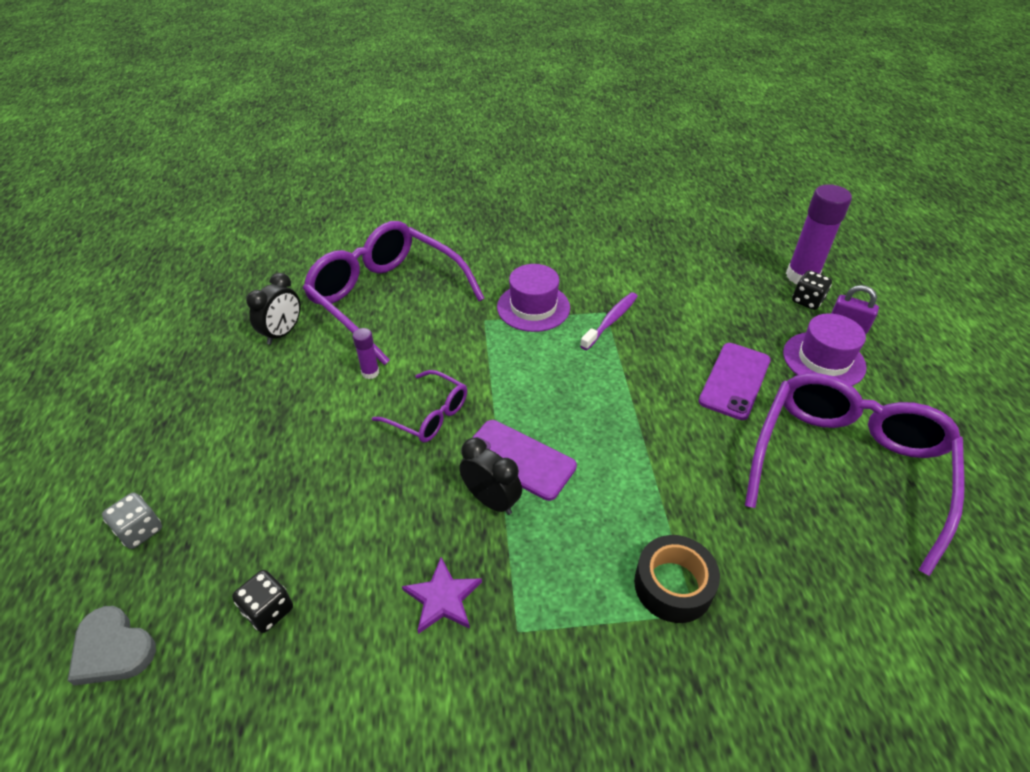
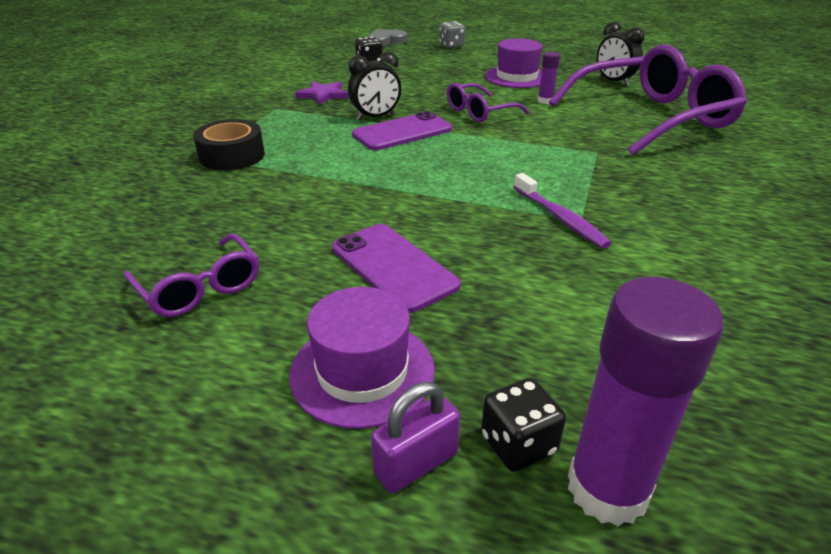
camera: 115 degrees right, 10 degrees down
(533, 307) = (609, 179): purple hat -> purple hat (517, 77)
(847, 467) = (200, 288): purple glasses -> purple glasses, size x0.49

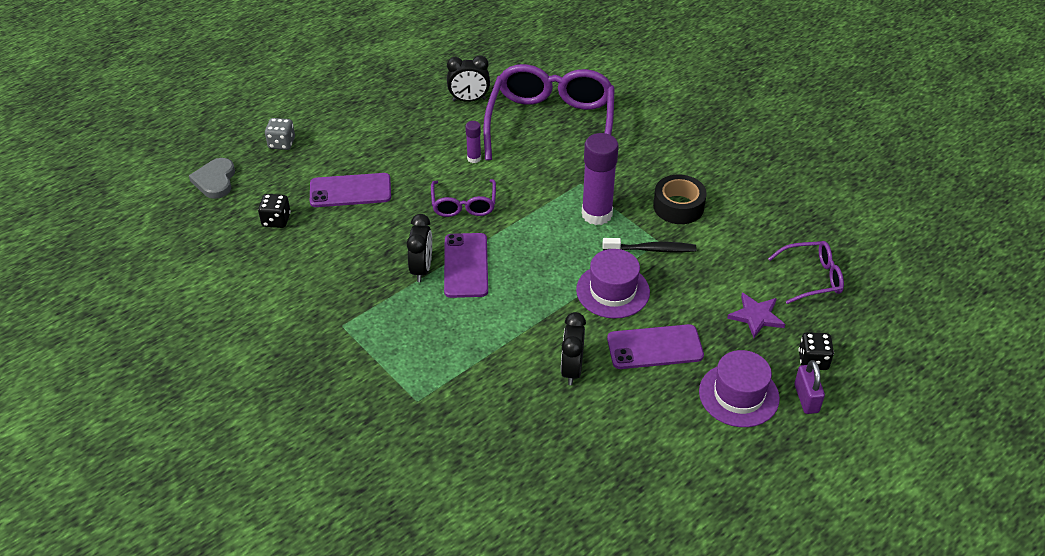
camera: 60 degrees left, 10 degrees up
(200, 288) = (621, 444): purple glasses -> purple glasses (812, 278)
(232, 156) = (429, 382): black tape -> black tape (678, 206)
(306, 221) = (572, 369): none -> black clock
(323, 95) = (337, 283): purple star -> purple star (756, 316)
(433, 74) = (350, 191): none -> purple phone
(517, 77) = (408, 146): purple hat -> purple hat (613, 291)
(560, 218) = (651, 249): purple toothbrush -> black toothbrush
(607, 489) = (848, 346): purple glue stick -> purple glue stick (597, 214)

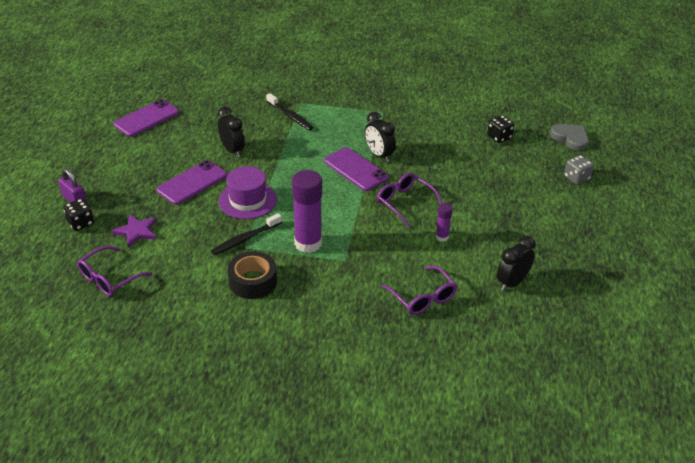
camera: 140 degrees right, 5 degrees down
(350, 191) = (486, 173): purple phone -> purple phone (147, 118)
(454, 384) = (290, 116): none -> black toothbrush
(551, 124) = (423, 297): purple glasses -> purple glasses, size x0.49
(738, 395) = (120, 183): purple hat -> none

